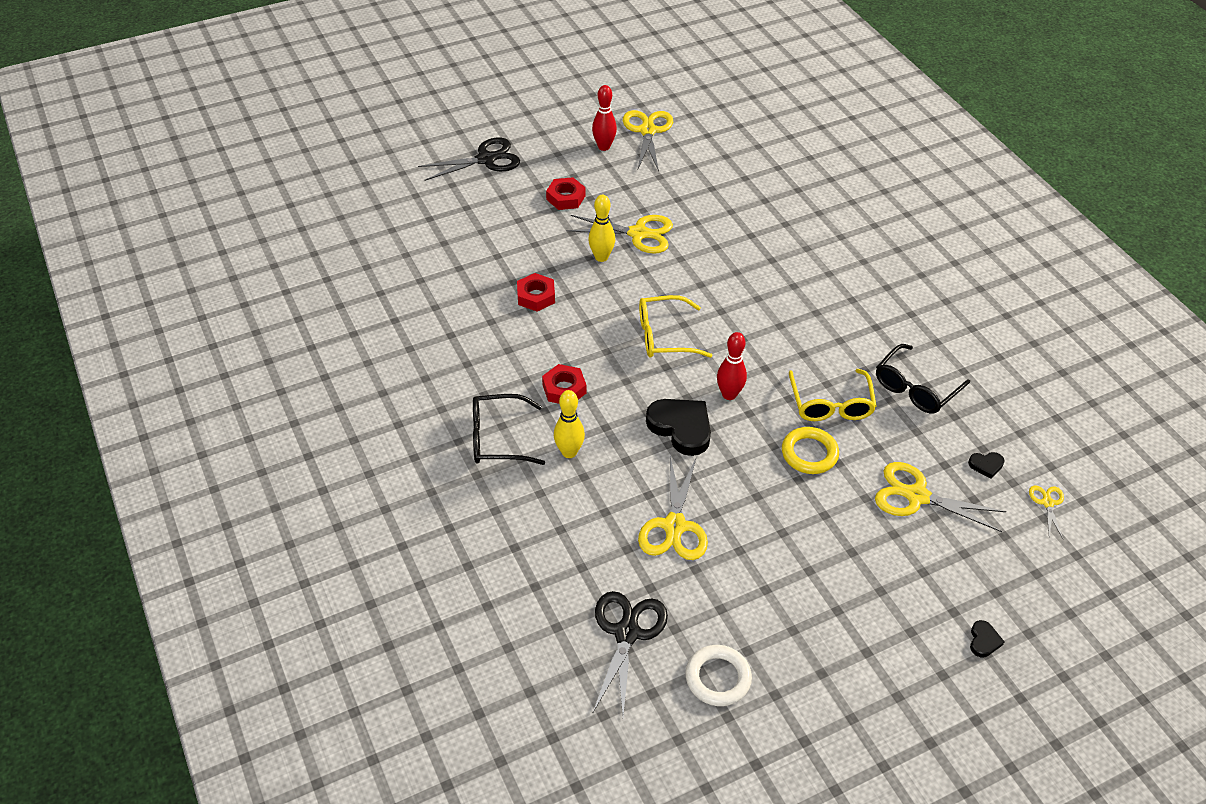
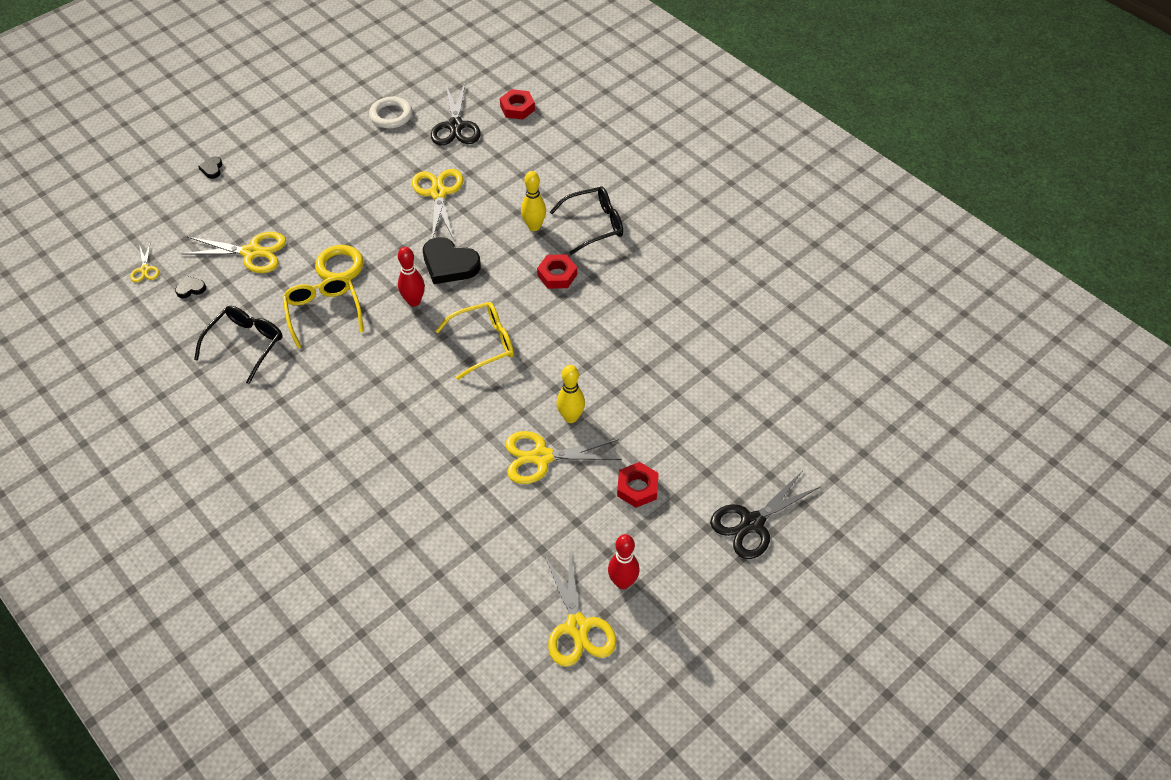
camera: 165 degrees right, 5 degrees up
(536, 296) = (618, 357): red nut -> red nut (517, 108)

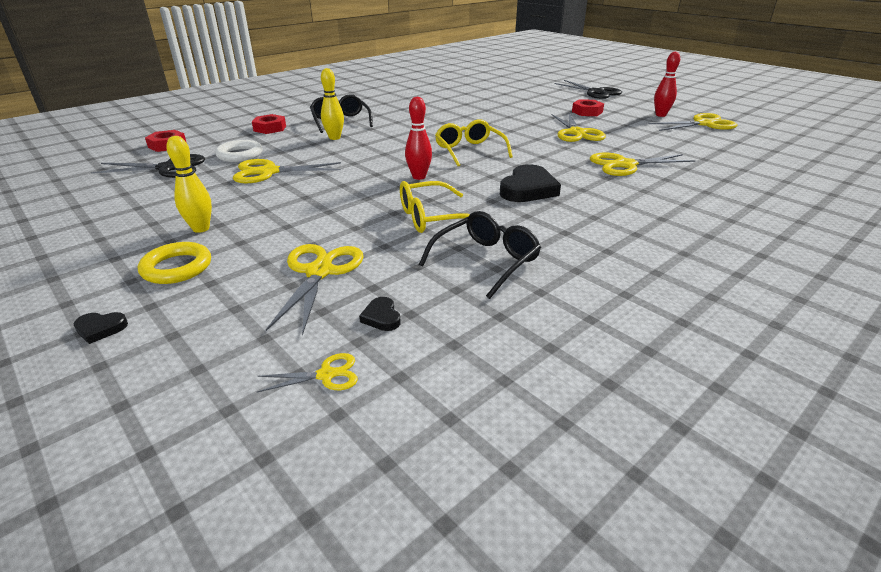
camera: 90 degrees left, 20 degrees down
(246, 344) = (486, 261): black glasses -> black glasses turned 105 degrees clockwise
(340, 267) = (362, 213): yellow ring -> yellow ring (177, 267)
(391, 115) = (114, 199): white ring -> white ring (240, 155)
(426, 484) = (625, 165): none -> yellow scissors
(449, 264) = (372, 165): black heart -> black heart (528, 189)
(557, 275) = (394, 131): red nut -> red nut (270, 128)
(571, 417) = (536, 126): yellow bowling pin -> yellow bowling pin (201, 228)

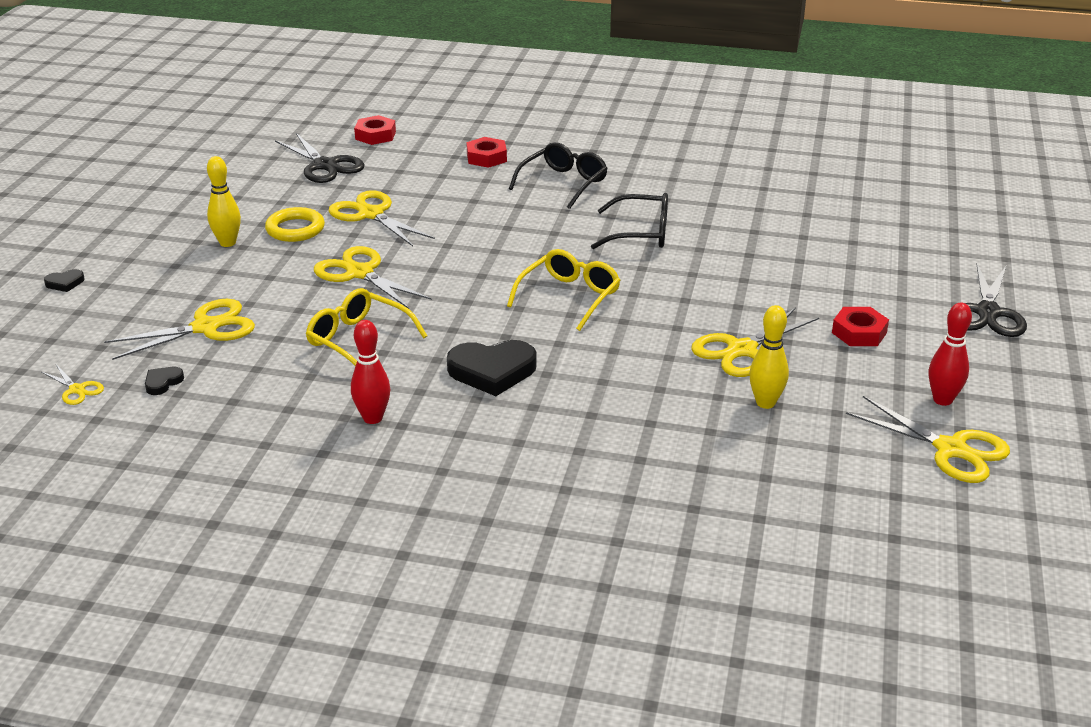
camera: 55 degrees right, 0 degrees up
(100, 329) = (65, 283): black heart -> black heart turned 75 degrees counterclockwise
(177, 267) = (160, 266): yellow ring -> yellow ring (295, 229)
(240, 155) = (395, 180): white ring -> none
(334, 138) = (505, 204): yellow bowling pin -> yellow bowling pin (765, 403)
(419, 177) = (452, 295): red bowling pin -> red bowling pin (373, 418)
(486, 261) = (296, 399): black glasses -> black glasses (641, 233)
(625, 165) = (655, 417): yellow scissors -> yellow scissors (360, 273)

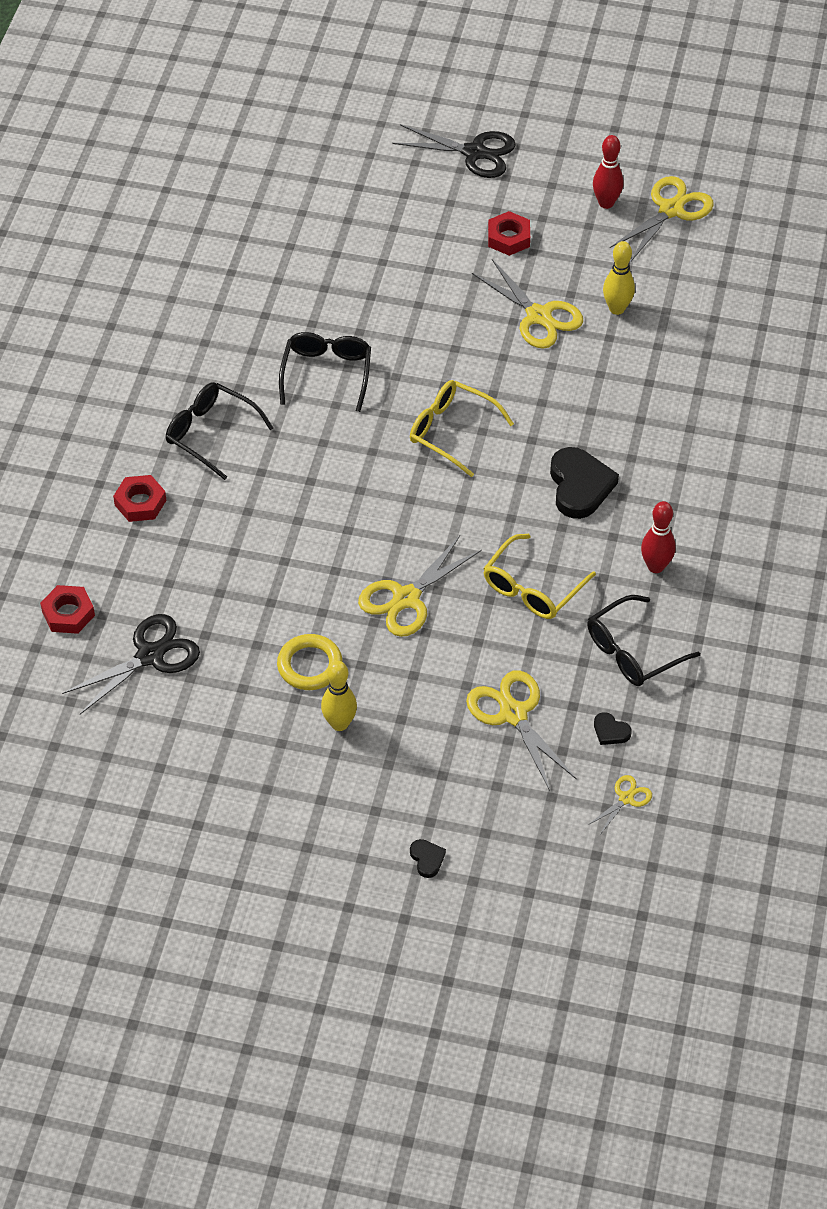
camera: 90 degrees left, 20 degrees up
(260, 399) = (633, 651): none -> black glasses
(371, 214) = (277, 600): yellow scissors -> none

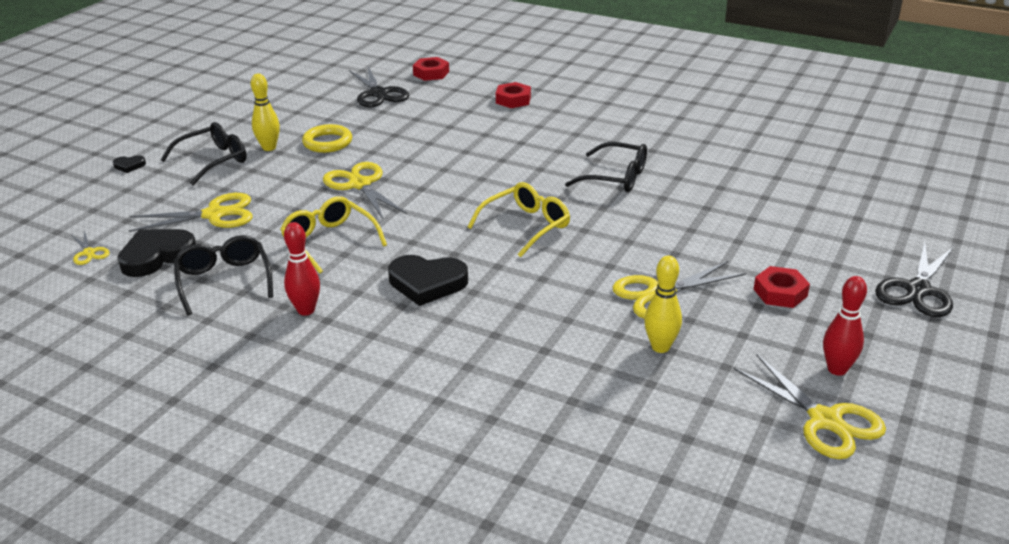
camera: 105 degrees right, 20 degrees down
(211, 433) = (568, 128): black glasses -> black glasses (213, 161)
(610, 731) = (156, 256): black heart -> black heart, size x2.14

